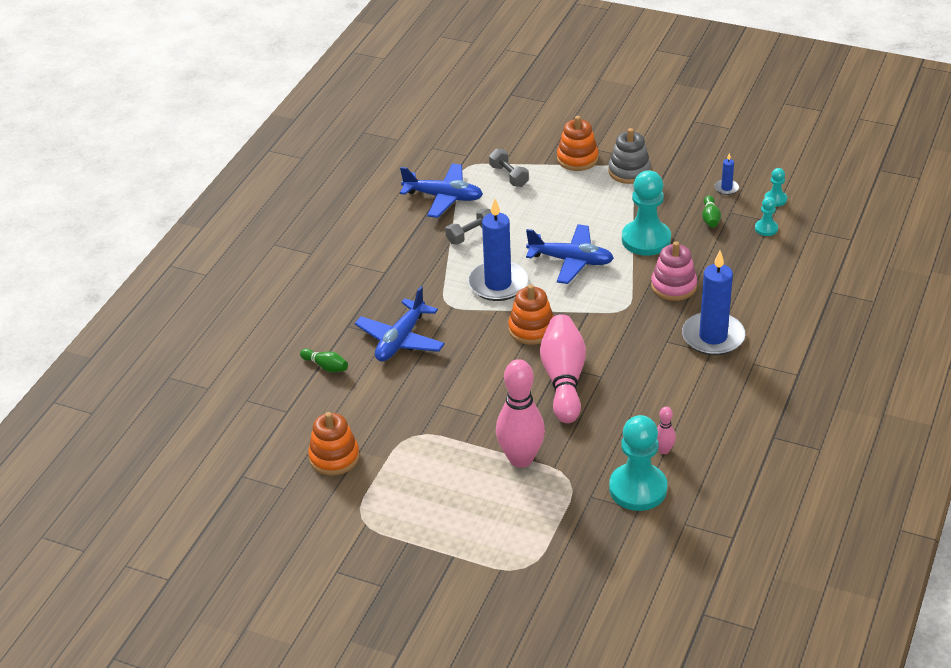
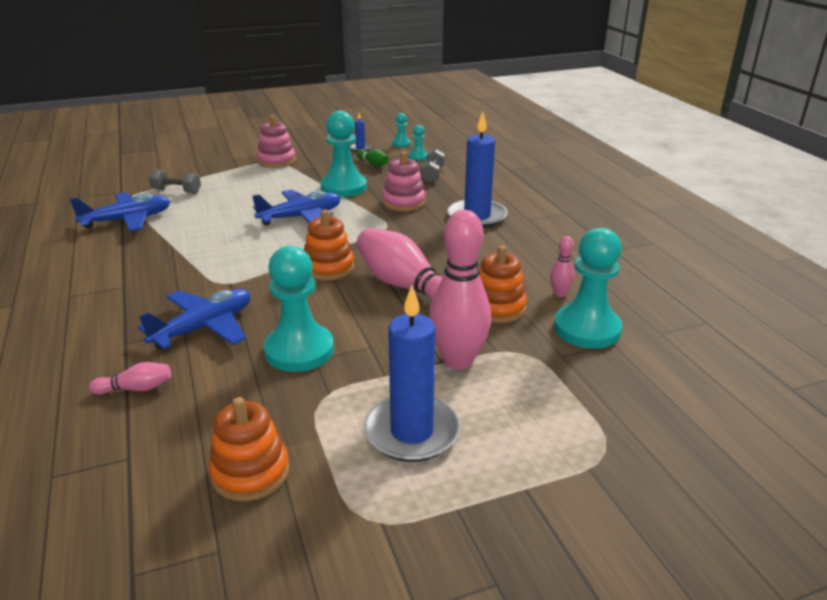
camera: 45 degrees left, 10 degrees down
(326, 366) = (136, 389): green bowling pin -> pink bowling pin
(400, 340) = (204, 328): blue plane -> blue plane turned 120 degrees counterclockwise
(437, 392) = (299, 350): none -> turquoise pawn
(470, 235) = (186, 233): grey dumbbell -> grey dumbbell (432, 174)
(498, 284) = (255, 252): blue candle -> blue candle (412, 432)
(577, 159) = (225, 167): orange stacking toy -> orange stacking toy (497, 307)
(629, 171) = (276, 161): grey stacking toy -> pink stacking toy

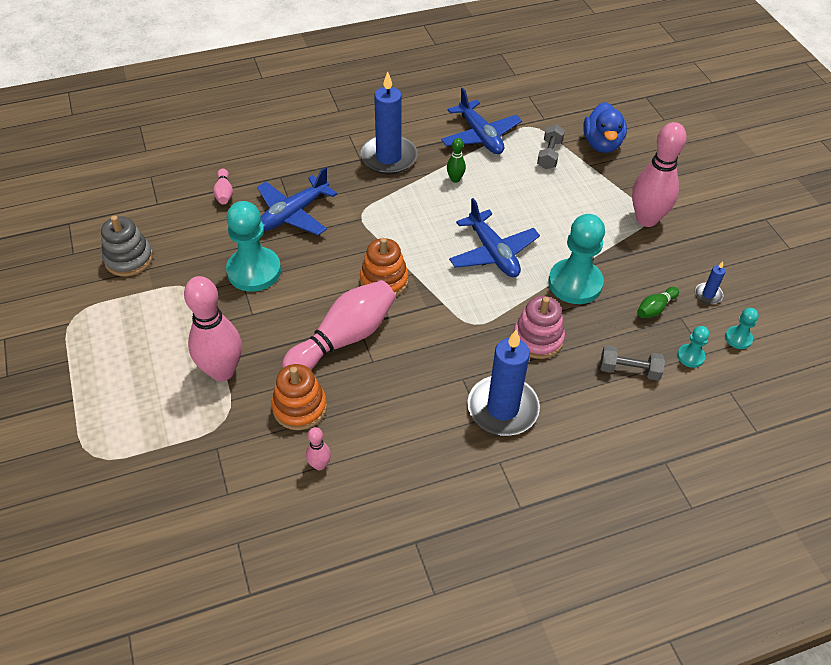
camera: 90 degrees right, 20 degrees up
(174, 171) = (602, 144): none -> blue duck
(189, 233) = (455, 179): none -> green bowling pin
(204, 328) = (293, 214): blue plane -> blue plane turned 90 degrees clockwise
(250, 472) = (129, 259): orange stacking toy -> grey stacking toy
(276, 161) = (646, 219): pink stacking toy -> pink bowling pin
(412, 432) = (144, 339): blue candle -> blue candle (388, 157)
(587, 329) = (253, 476): turquoise pawn -> none

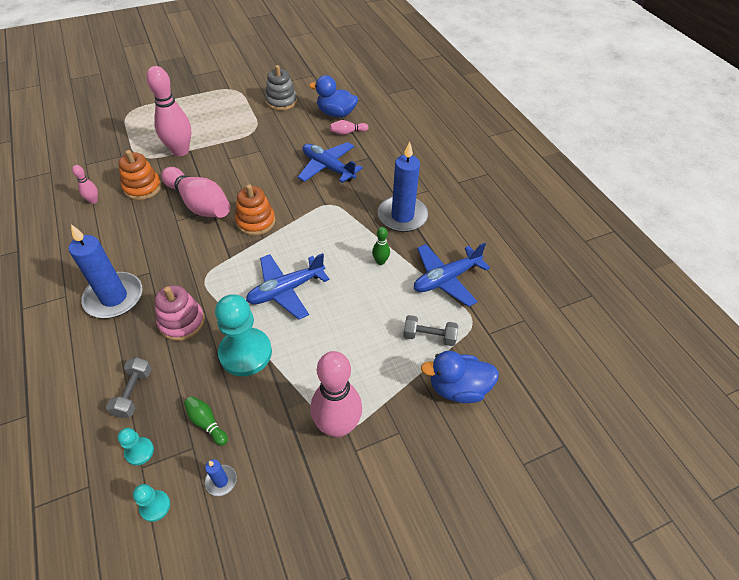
camera: 85 degrees right, 0 degrees up
(178, 202) = (336, 114): none -> blue duck
(254, 271) = (268, 155): turquoise pawn -> none

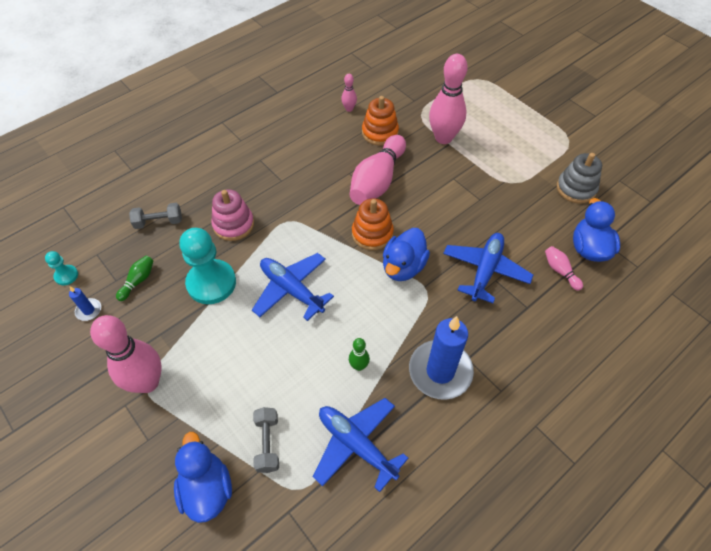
camera: 75 degrees right, 5 degrees up
(114, 297) = (247, 170): blue candle -> none
(139, 451) = (109, 247): turquoise pawn -> none
(300, 211) = (403, 267): none -> blue duck

